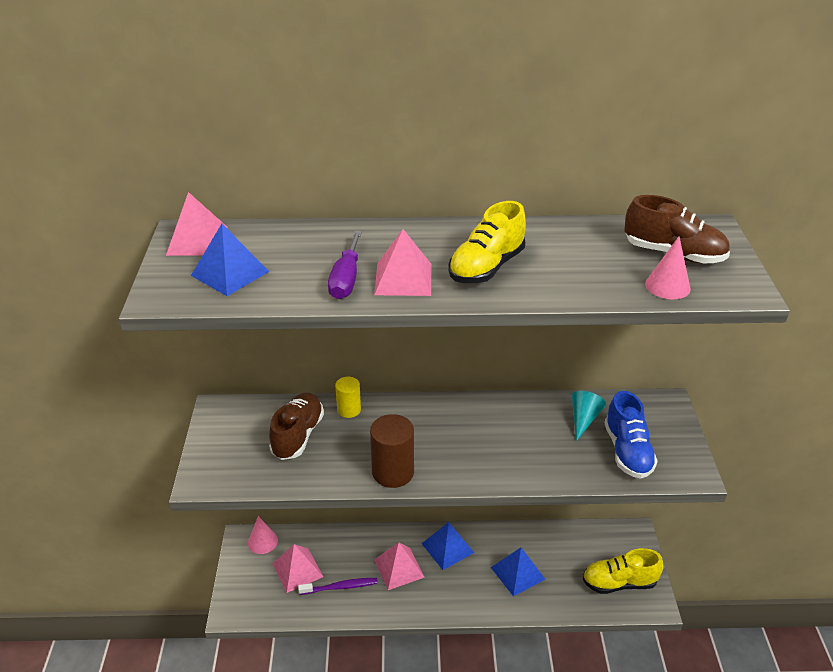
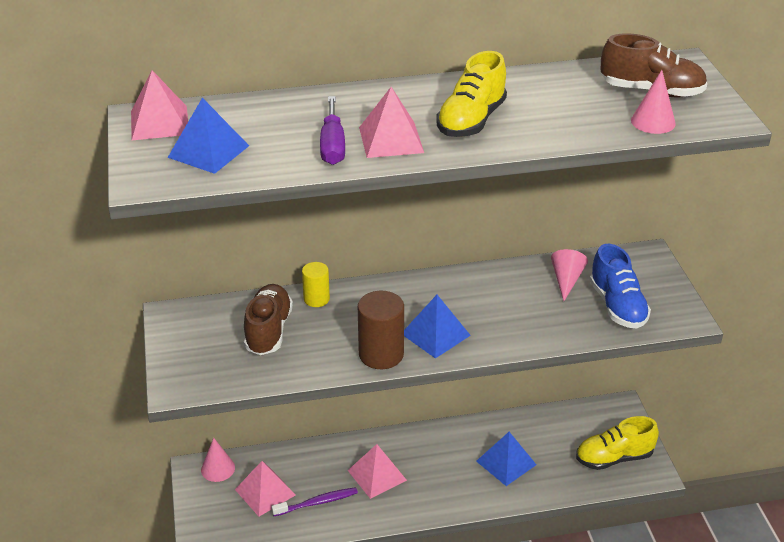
camera: 10 degrees left, 0 degrees up
(447, 548) = (425, 448): blue pyramid -> blue pyramid (435, 334)
(583, 419) = (566, 280): turquoise cone -> pink cone

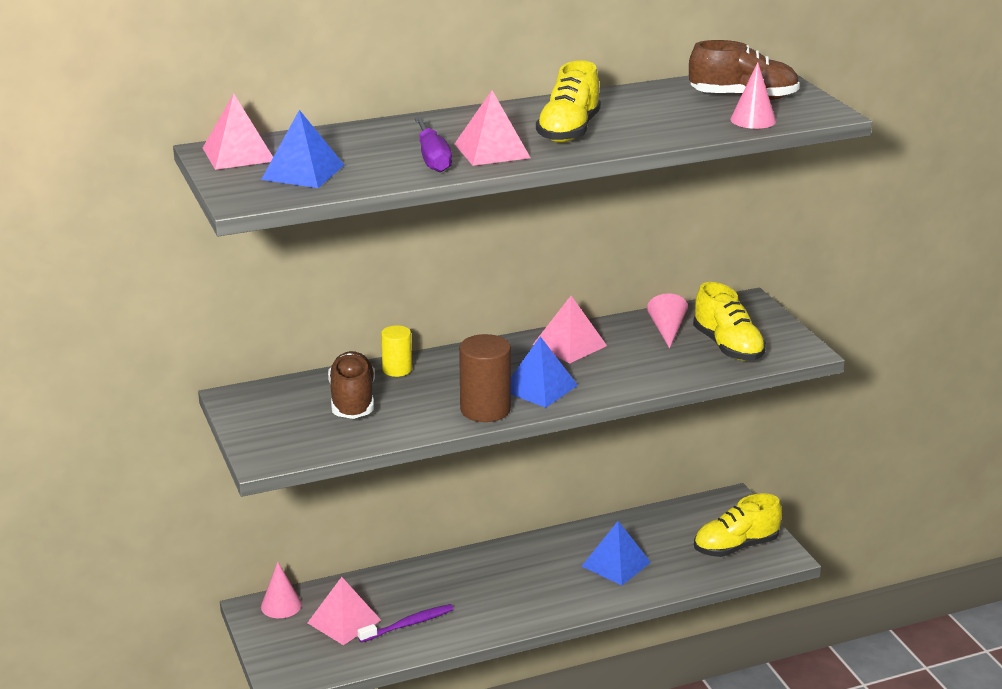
camera: 10 degrees left, 10 degrees down
(377, 475) = (471, 591): pink pyramid -> pink pyramid (569, 345)
(617, 306) = (728, 347): blue shoe -> yellow shoe

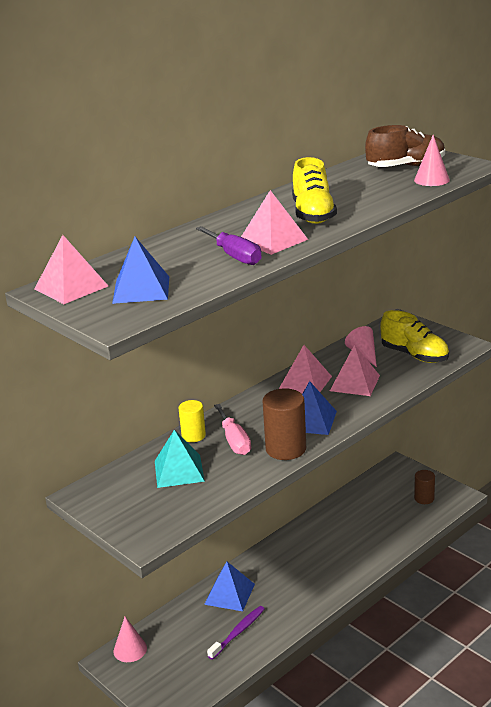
camera: 20 degrees left, 0 degrees up
(344, 621) = (187, 646): pink pyramid -> pink pyramid (354, 383)
(352, 401) = (179, 471): brown shoe -> turquoise pyramid
(436, 386) = (234, 441): none -> pink screwdriver
(616, 564) = (354, 536): blue pyramid -> blue pyramid (229, 594)
(735, 547) = (424, 498): yellow shoe -> brown cylinder

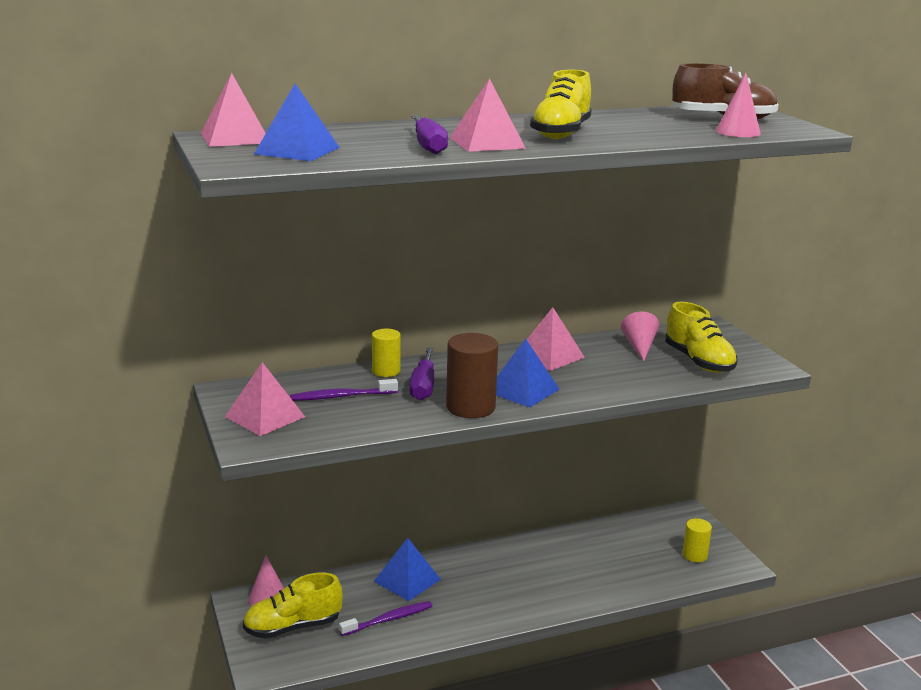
camera: 20 degrees right, 5 degrees down
(168, 667) = (293, 627): none -> yellow shoe
(179, 471) = (341, 396): turquoise pyramid -> purple toothbrush
(234, 441) = (423, 386): pink screwdriver -> purple screwdriver
(354, 383) = (604, 369): pink pyramid -> pink pyramid (265, 416)
(424, 498) = (695, 555): brown cylinder -> yellow cylinder

